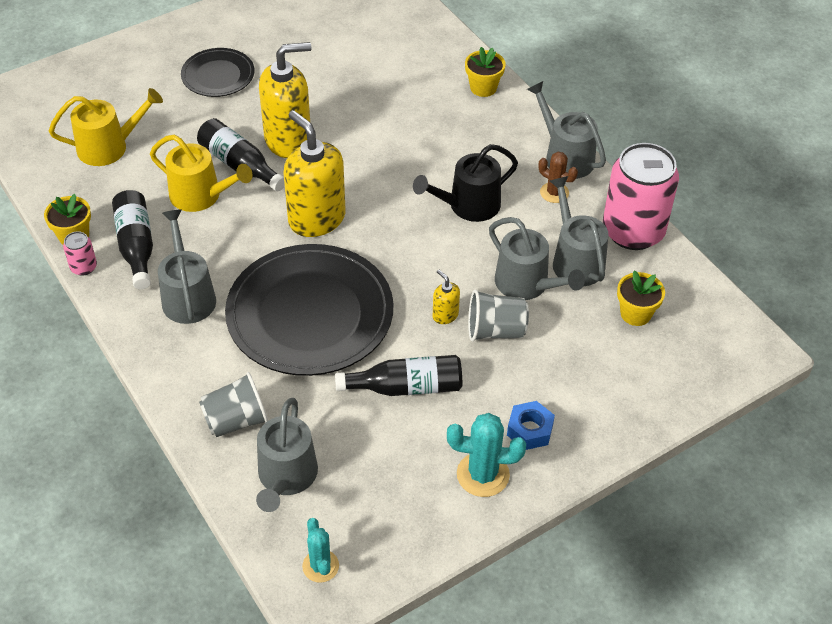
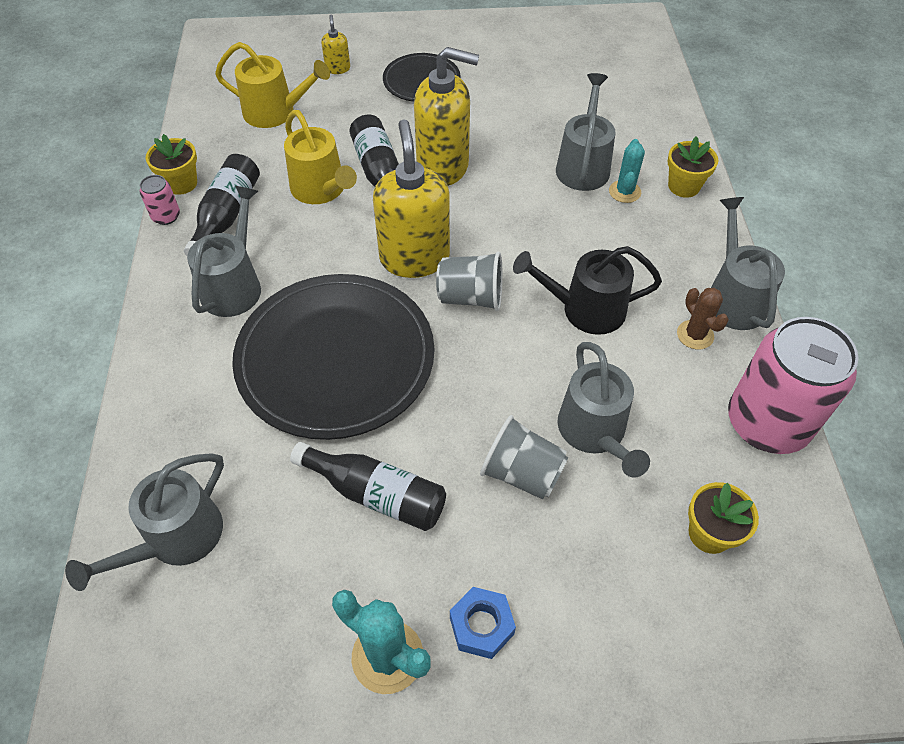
camera: 30 degrees right, 5 degrees up
(236, 420) = (178, 444): grey cup -> grey cup (470, 297)
(320, 566) = (129, 674): turquoise cactus -> turquoise cactus (624, 192)
(445, 315) = (477, 427): yellow soap dispenser -> yellow soap dispenser (338, 68)
(575, 260) = (672, 428): grey watering can -> grey watering can (583, 166)

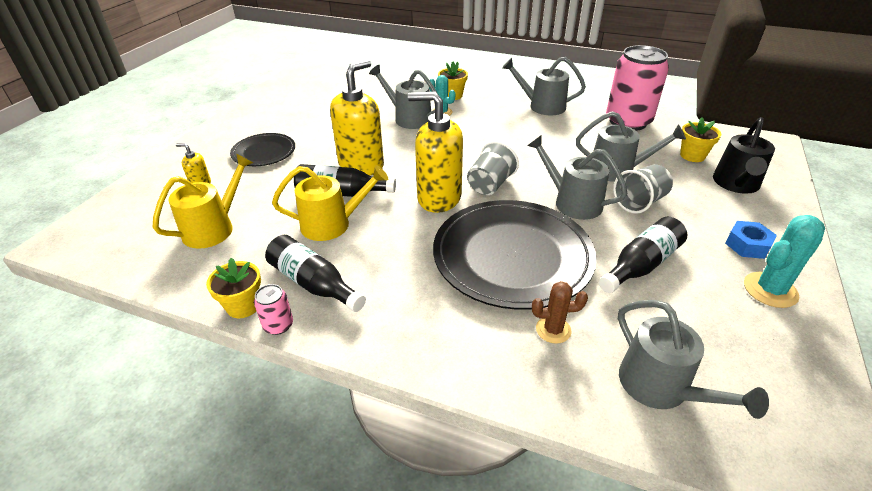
camera: 65 degrees left, 15 degrees down
(234, 285) = (401, 296): grey watering can -> grey watering can (572, 202)
(585, 309) = (525, 148): black watering can -> black watering can (736, 184)
(695, 335) = (562, 123): brown cactus -> brown cactus (553, 330)

